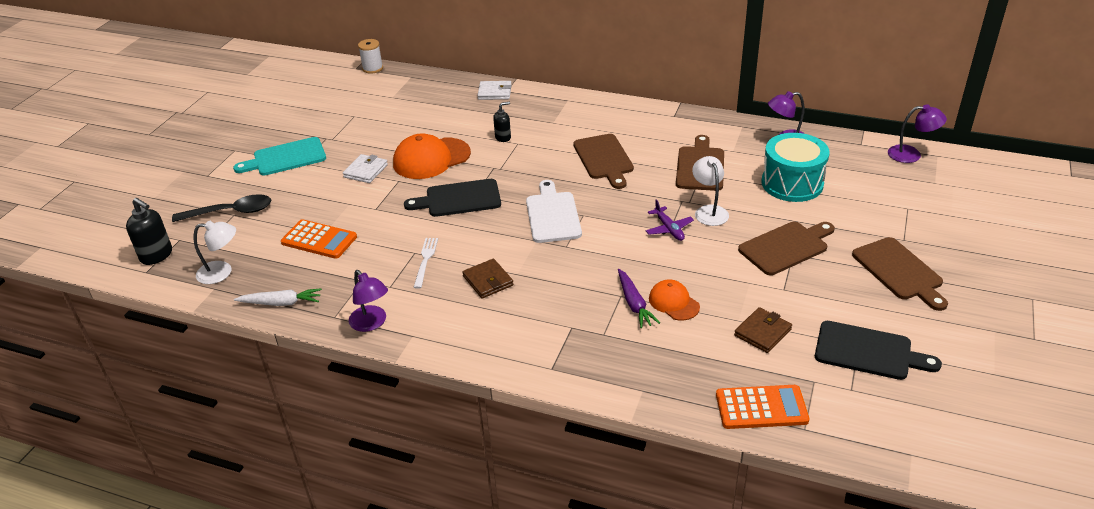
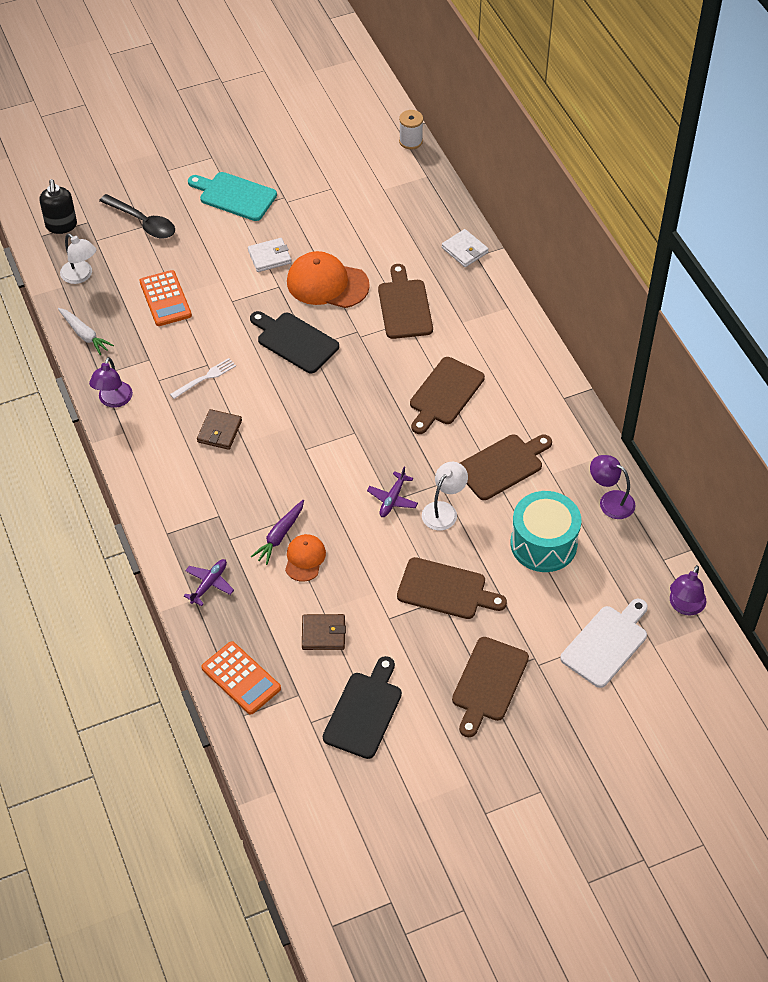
camera: 45 degrees right, 15 degrees up
(503, 137) = (404, 306): black soap dispenser -> brown cutting board
(552, 215) = (335, 413): white cutting board -> white cutting board (606, 643)
(636, 371) = (209, 584): none -> purple plane
(868, 351) = (364, 711): black cutting board -> black cutting board turned 135 degrees counterclockwise
(911, 154) = (684, 606): purple lamp -> purple lamp turned 60 degrees clockwise

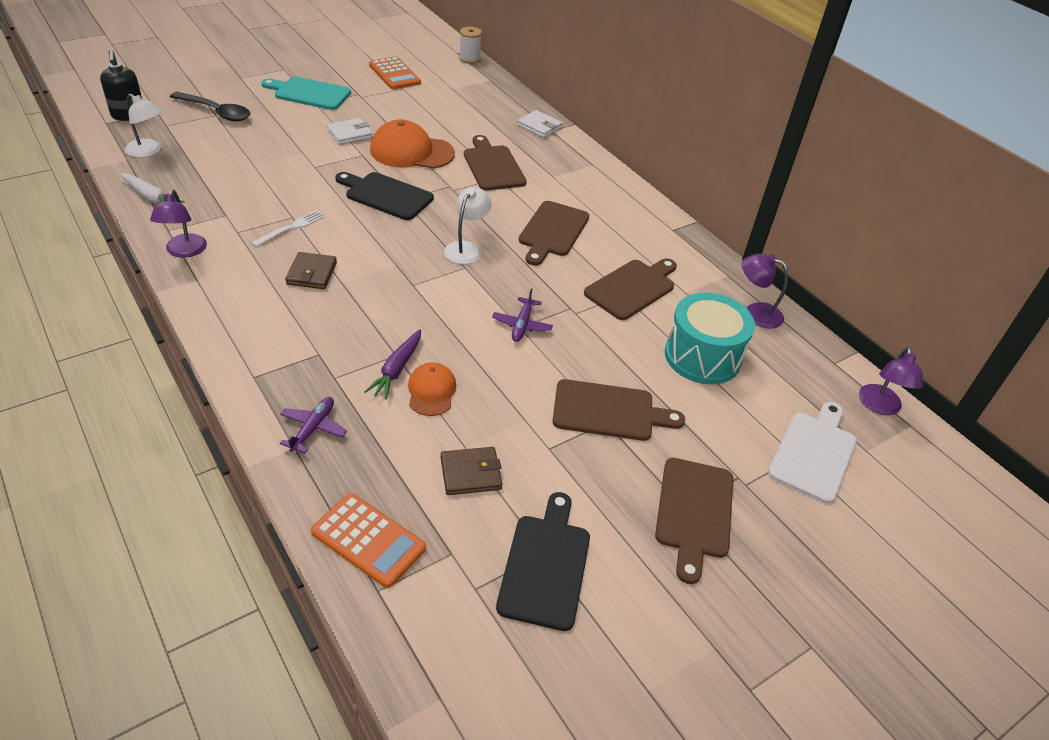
camera: 15 degrees left, 10 degrees down
(165, 299) = (242, 166): orange calculator -> orange calculator (394, 74)
(443, 510) = (582, 332): white lamp -> white lamp (466, 248)

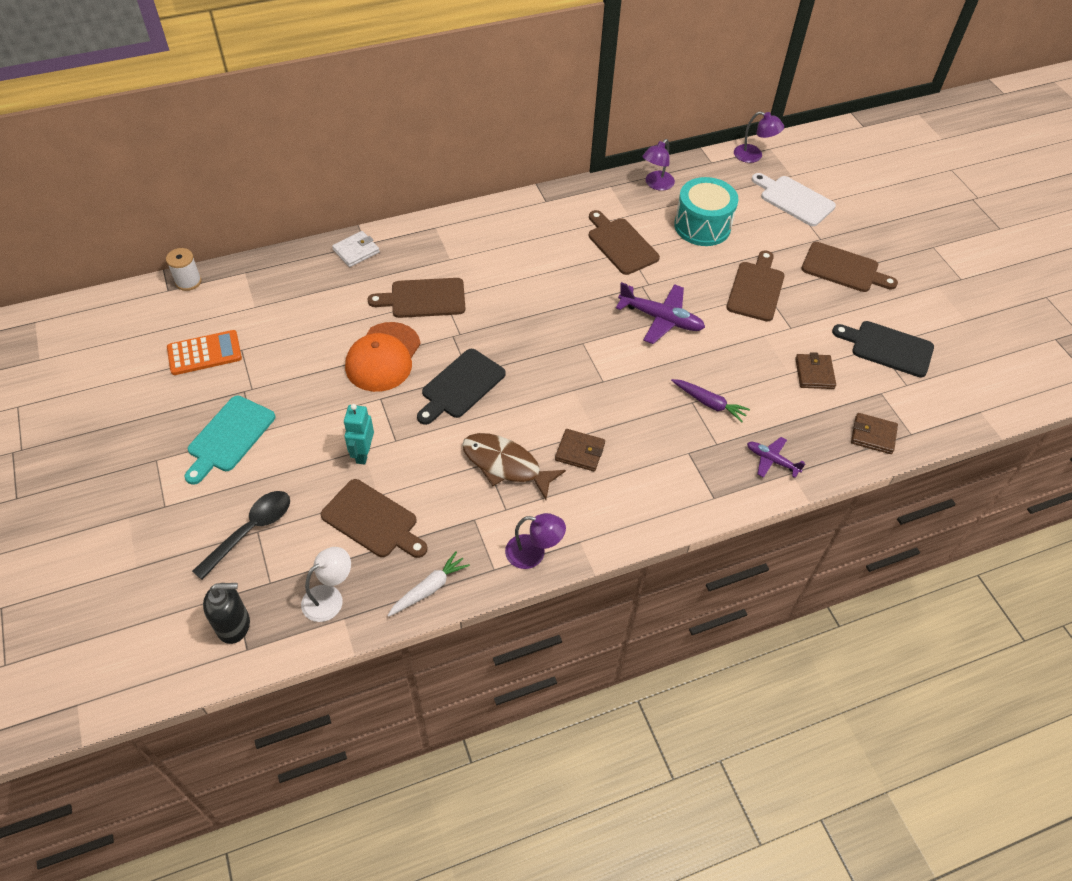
camera: 75 degrees left, 10 degrees up
(291, 228) = (505, 465): white fork -> brown fish
(298, 152) = (363, 453): none -> turquoise robot
(350, 134) = (334, 405): white wallet -> none
(368, 540) = (873, 435): orange calculator -> brown wallet
(431, 391) = (734, 385): orange cap -> none
(466, 248) = (555, 338): white lamp -> none
(522, 325) = (661, 319): purple plane -> purple plane, size x1.70
(552, 231) = (538, 276): brown cutting board -> brown cutting board (373, 520)

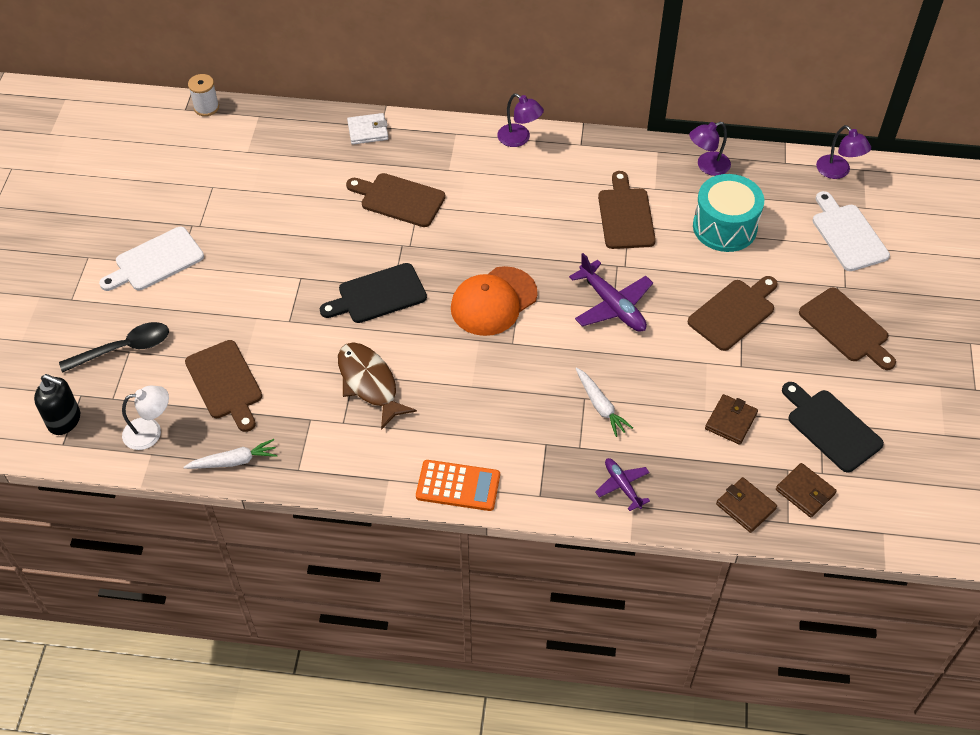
camera: 30 degrees right, 0 degrees up
(204, 353) = (180, 178): orange calculator -> orange calculator (458, 486)
(229, 437) = (156, 261): turquoise cutting board -> white cutting board
(363, 453) = (254, 321): turquoise robot -> none
(383, 357) = (327, 241): orange cap -> orange cap (493, 301)
(533, 553) = (341, 471): purple lamp -> purple lamp (519, 139)
(580, 452) = (444, 400): brown wallet -> brown wallet (805, 492)
(709, 403) = (600, 406): purple carrot -> white carrot

